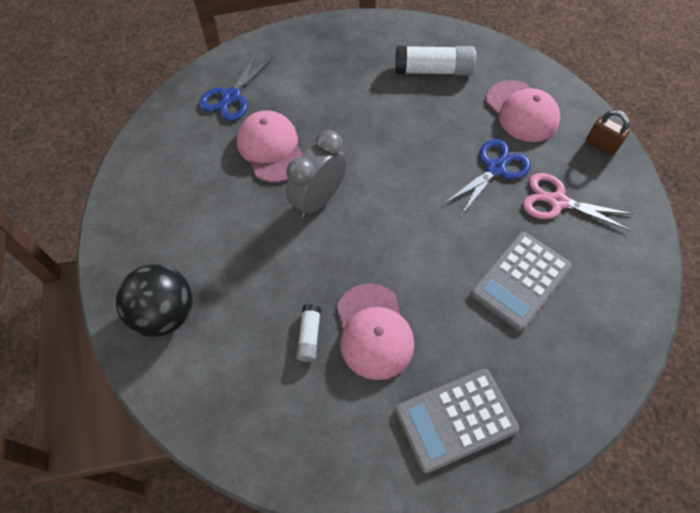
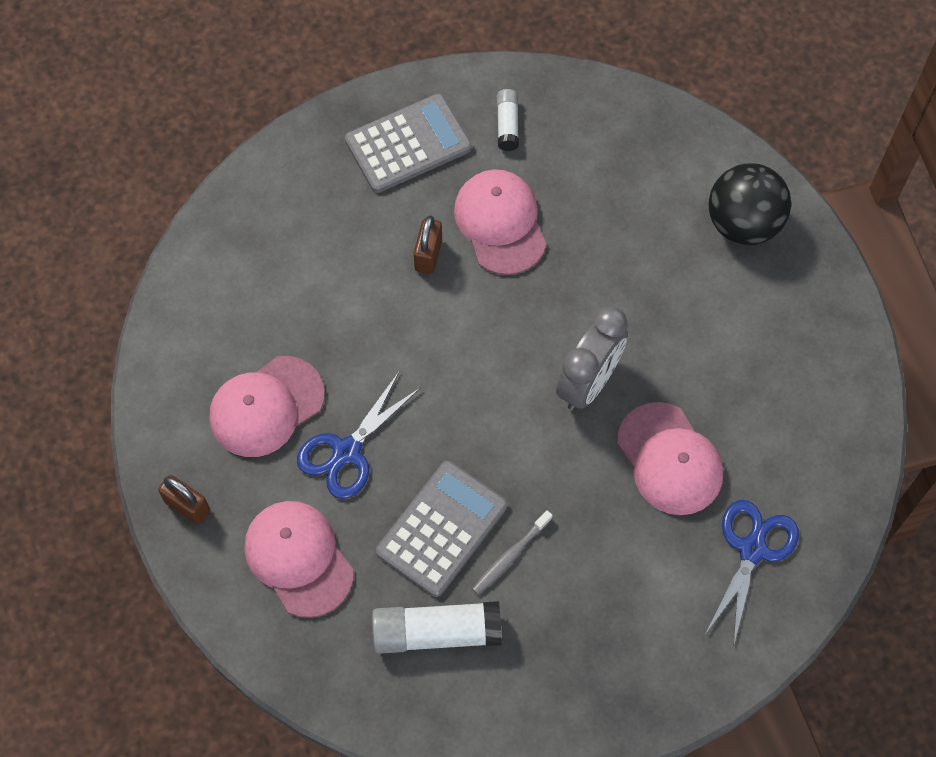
camera: 175 degrees right, 5 degrees up
(309, 336) = (573, 212): white glue stick -> white glue stick (507, 125)
(385, 104) = (510, 556): none -> grey toothbrush
(437, 307) = (428, 255): none -> brown padlock
(520, 280) = (326, 295): grey calculator -> grey calculator (441, 528)
(557, 201) = (266, 407): pink scissors -> pink cap

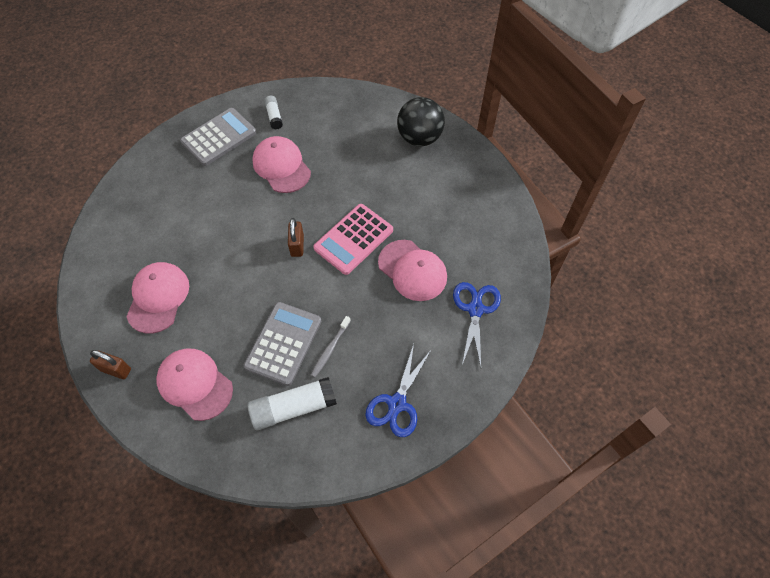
camera: 15 degrees left, 5 degrees down
(266, 407) = (158, 298): pink cap -> pink cap turned 150 degrees clockwise
(346, 452) = (214, 312): blue scissors -> blue scissors (397, 404)
(428, 255) = (242, 192): brown padlock -> brown padlock (297, 245)
(588, 382) = (353, 239): grey clock -> pink calculator

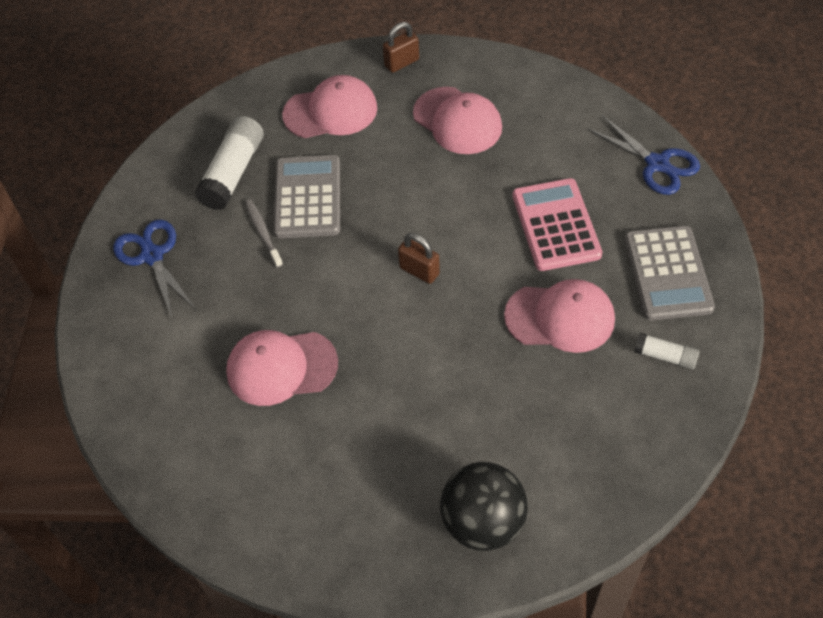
camera: 130 degrees right, 5 degrees down
(283, 343) = (307, 197): grey calculator -> grey calculator turned 150 degrees counterclockwise
(353, 239) = (378, 332): pink calculator -> pink calculator (555, 225)
(475, 309) = (173, 399): blue scissors -> blue scissors (657, 164)

